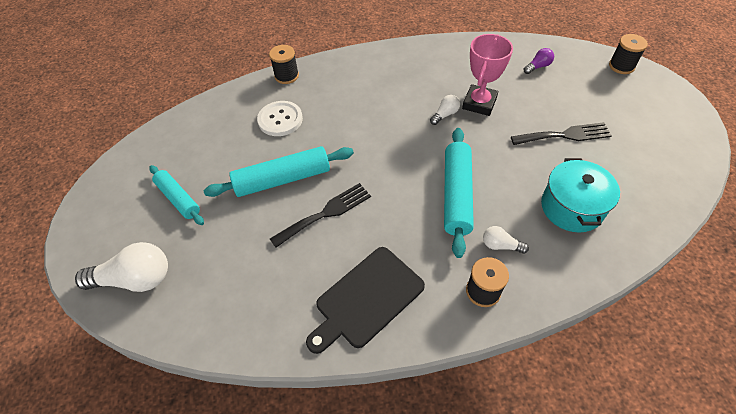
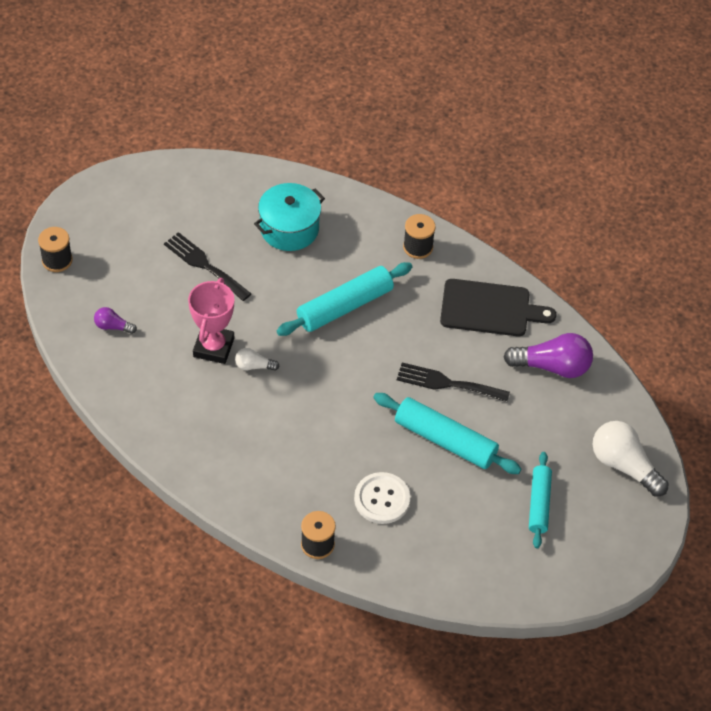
camera: 135 degrees left, 0 degrees up
(265, 302) = (552, 366): none -> purple light bulb
(479, 103) = (213, 347): pink trophy -> pink trophy turned 60 degrees counterclockwise
(500, 245) = (368, 255): white light bulb -> none

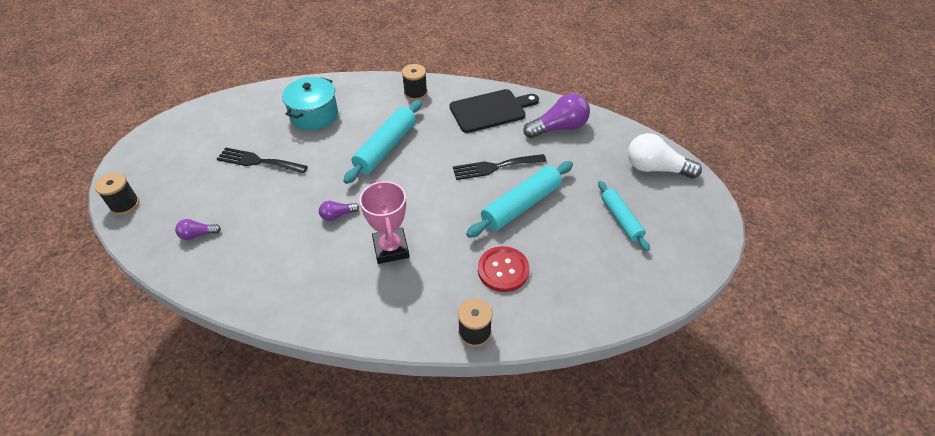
camera: 25 degrees left, 5 degrees down
(213, 347) = (296, 215): pink trophy -> pink trophy (391, 248)
(254, 366) = (337, 215): white light bulb -> purple light bulb
(382, 499) = (503, 270): white button -> red button
(445, 440) = (521, 205): turquoise rolling pin -> turquoise rolling pin turned 45 degrees counterclockwise

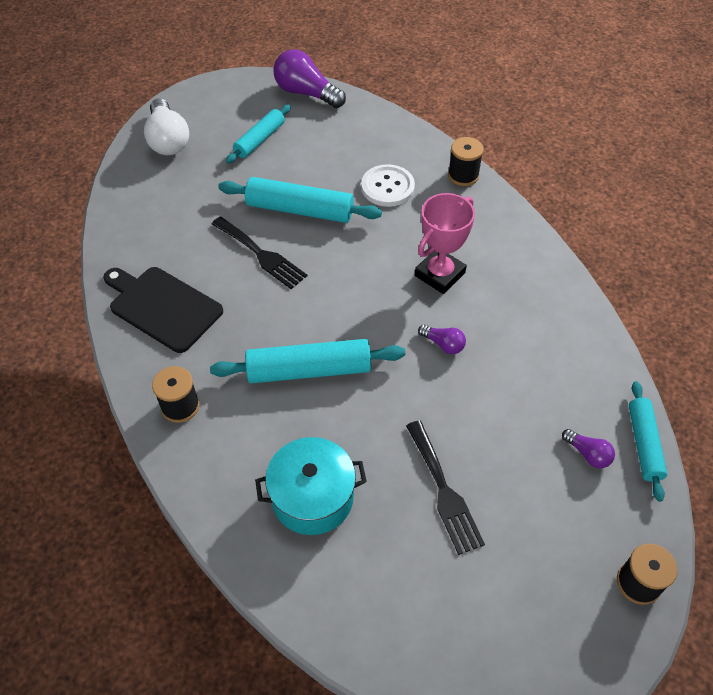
camera: 125 degrees left, 5 degrees up
(167, 267) = (644, 444): none -> turquoise rolling pin
(503, 270) = (387, 187): red button -> white button
(559, 128) = (153, 232): purple light bulb -> purple light bulb (306, 93)

